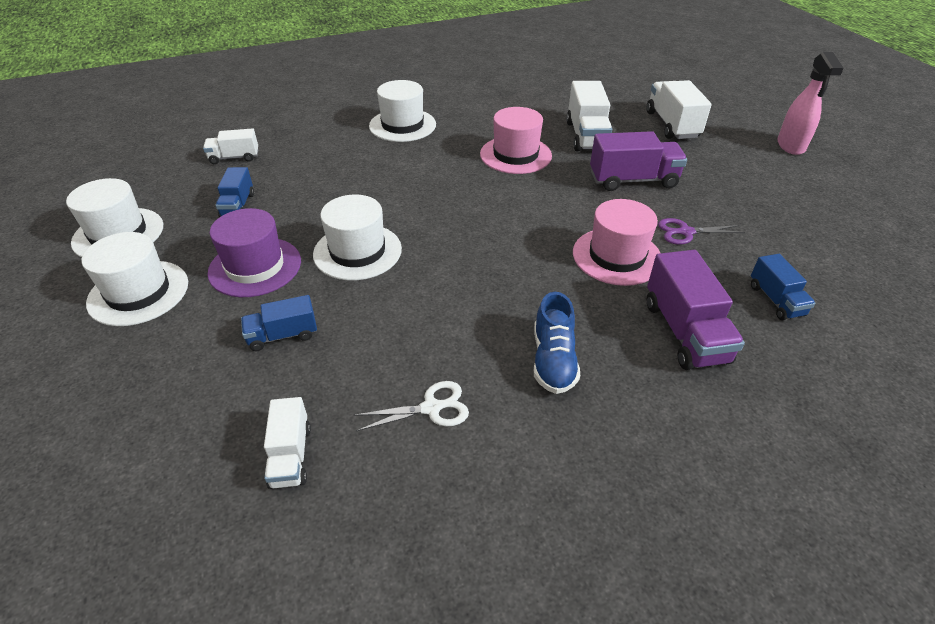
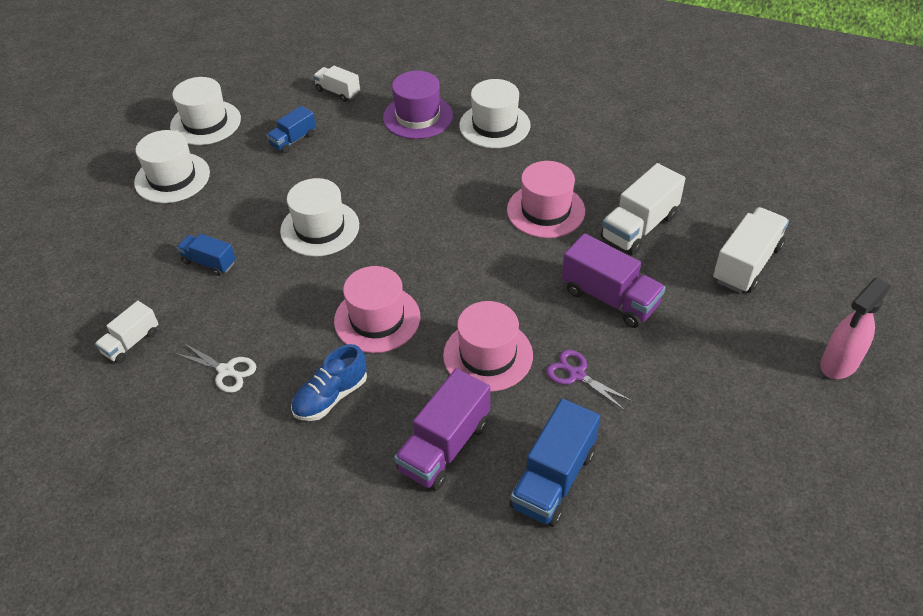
camera: 45 degrees right, 5 degrees up
(255, 267) = (249, 200): purple hat -> purple hat (418, 117)
(503, 283) = (377, 319): none -> pink hat
(775, 300) = (553, 479): blue truck -> blue truck, size x1.68

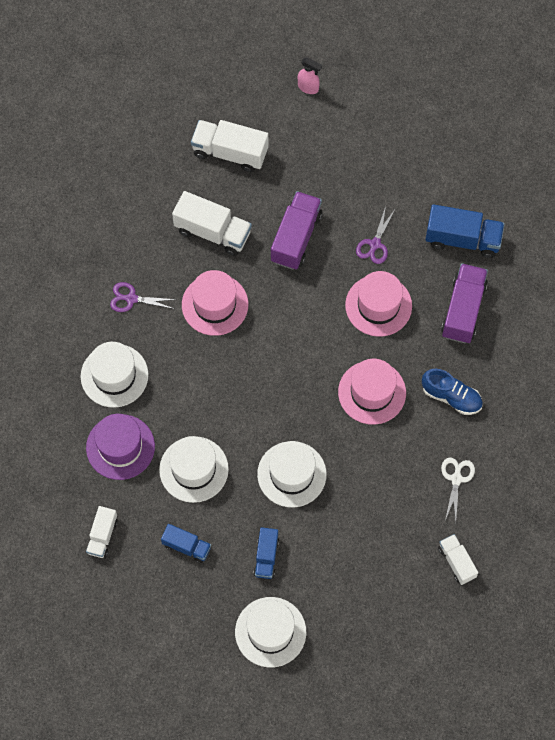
camera: 110 degrees left, 20 degrees up
(131, 342) = (457, 562): white truck -> white truck turned 135 degrees counterclockwise
(205, 123) = (185, 642): white hat -> white hat (194, 469)
(209, 262) = (359, 545): blue truck -> blue truck (266, 557)
(444, 446) = (463, 310): purple truck -> purple truck turned 90 degrees counterclockwise
(576, 151) = (131, 299): none -> purple scissors
(839, 364) = (308, 87): pink spray bottle -> pink spray bottle, size x0.63

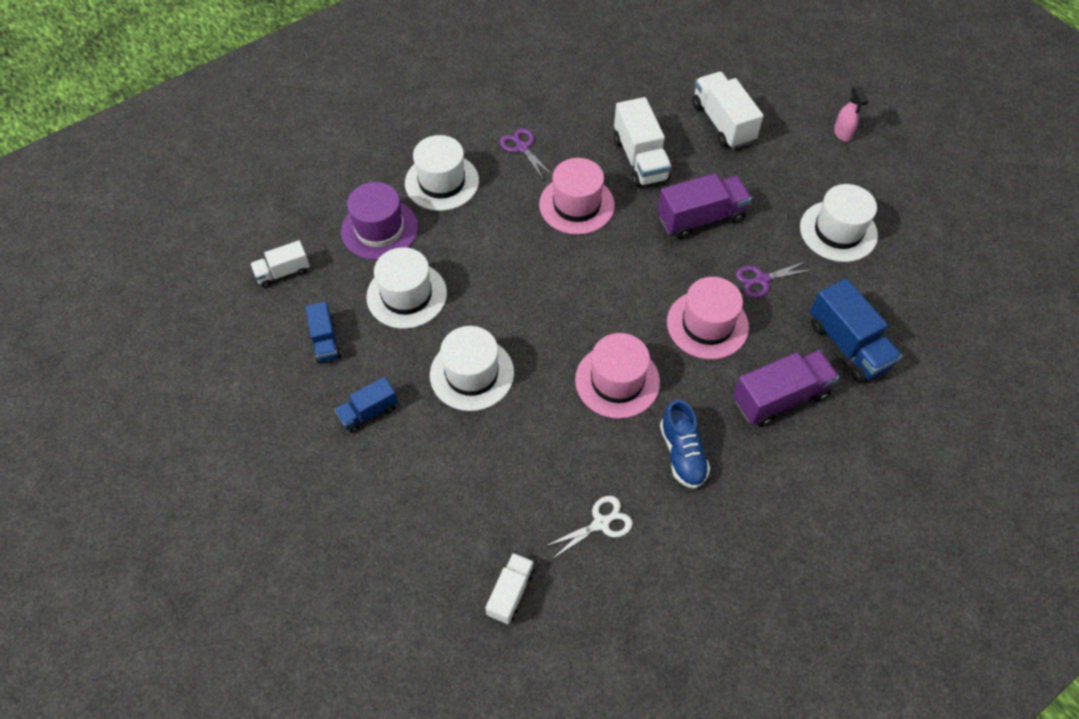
camera: 50 degrees right, 10 degrees down
(270, 632) = (292, 471): white hat -> white hat (838, 231)

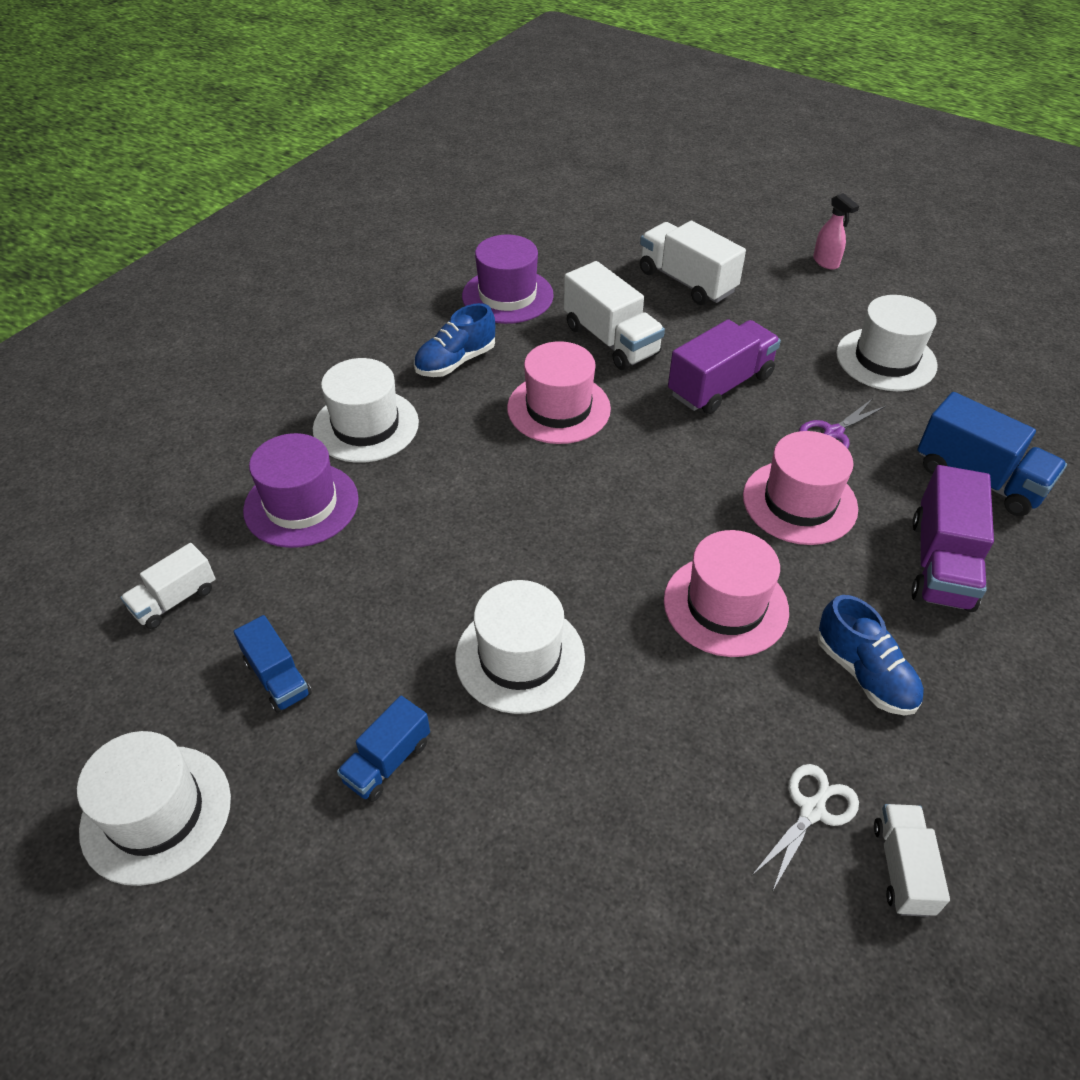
camera: 20 degrees left, 10 degrees down
(406, 295) = (377, 579): white hat -> white hat (156, 813)
(511, 593) = (738, 972): white truck -> white truck (902, 868)
(522, 147) = (455, 361): purple scissors -> blue shoe
(583, 101) = (507, 296): none -> purple hat
(780, 398) = (941, 563): purple truck -> purple truck turned 150 degrees clockwise

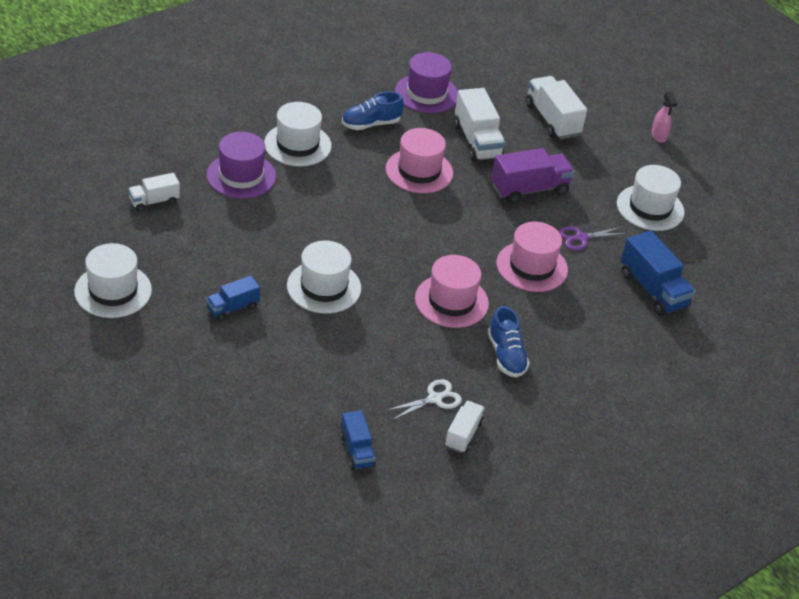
camera: 15 degrees right, 5 degrees down
(277, 677) = (193, 254): blue truck -> blue truck (357, 450)
(941, 563) = (592, 323): purple truck -> none

